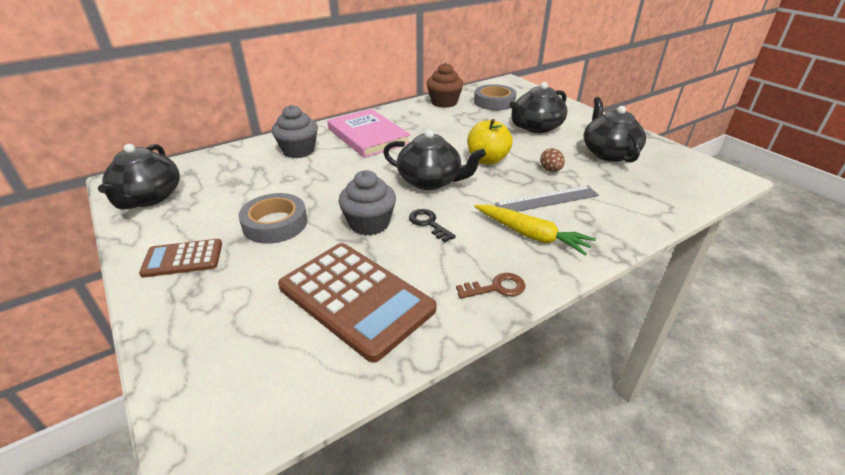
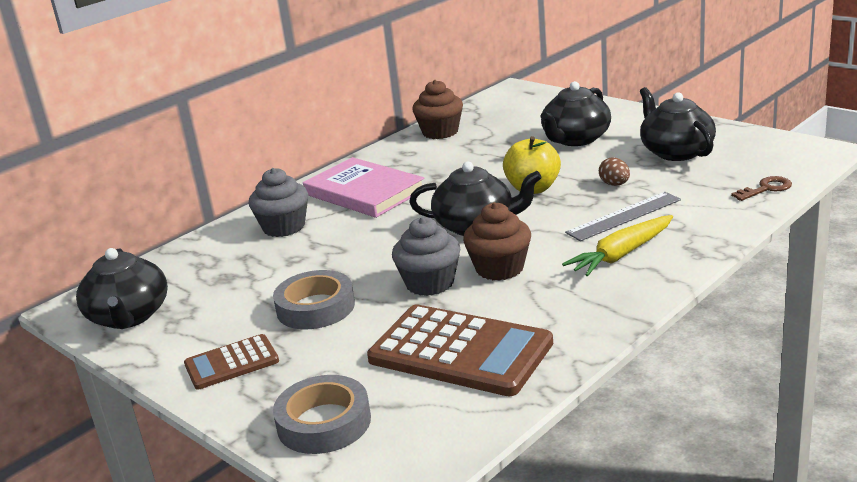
camera: 10 degrees left, 10 degrees down
(429, 224) = (499, 268): black key -> brown cupcake
(494, 102) = (507, 119): grey tape -> grey tape (324, 422)
(496, 288) = (606, 309): brown key -> brown key (766, 189)
(531, 235) = (621, 254): yellow carrot -> yellow carrot turned 120 degrees clockwise

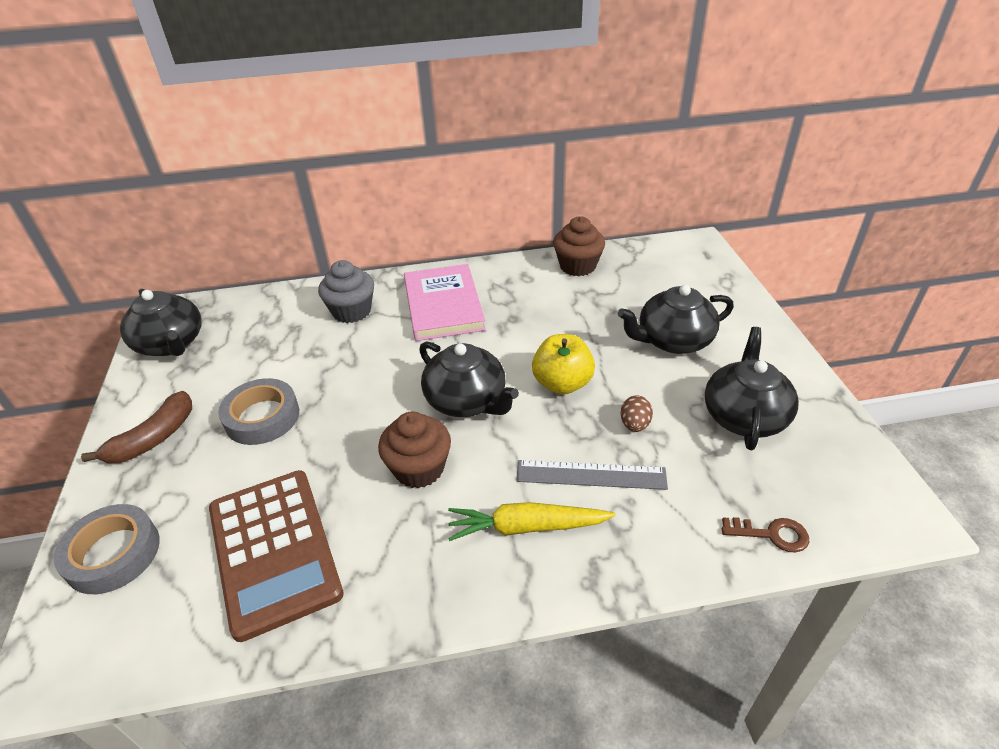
camera: 35 degrees right, 15 degrees up
(129, 316) = (171, 344): black teapot -> black teapot turned 60 degrees counterclockwise
(231, 363) = (154, 438): brown calculator -> brown banana
(429, 283) = (355, 447): grey cupcake -> none

